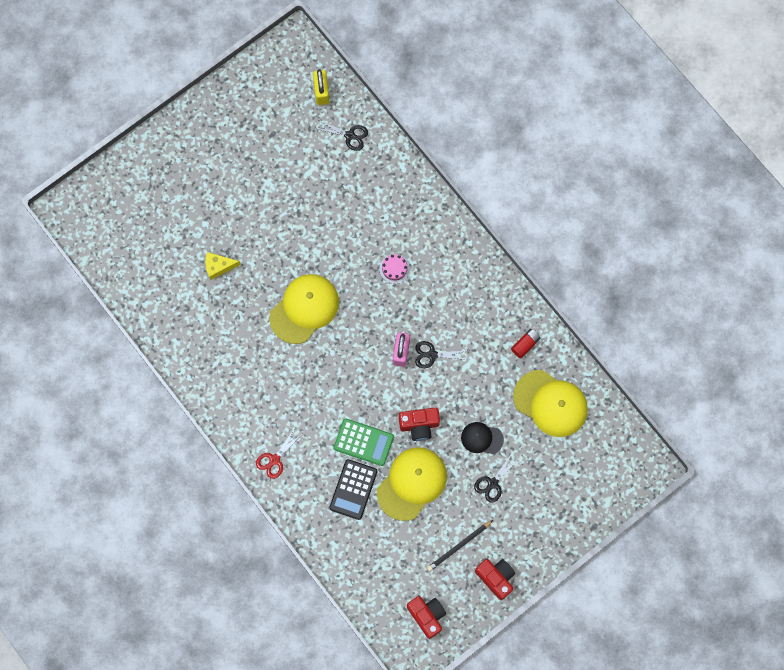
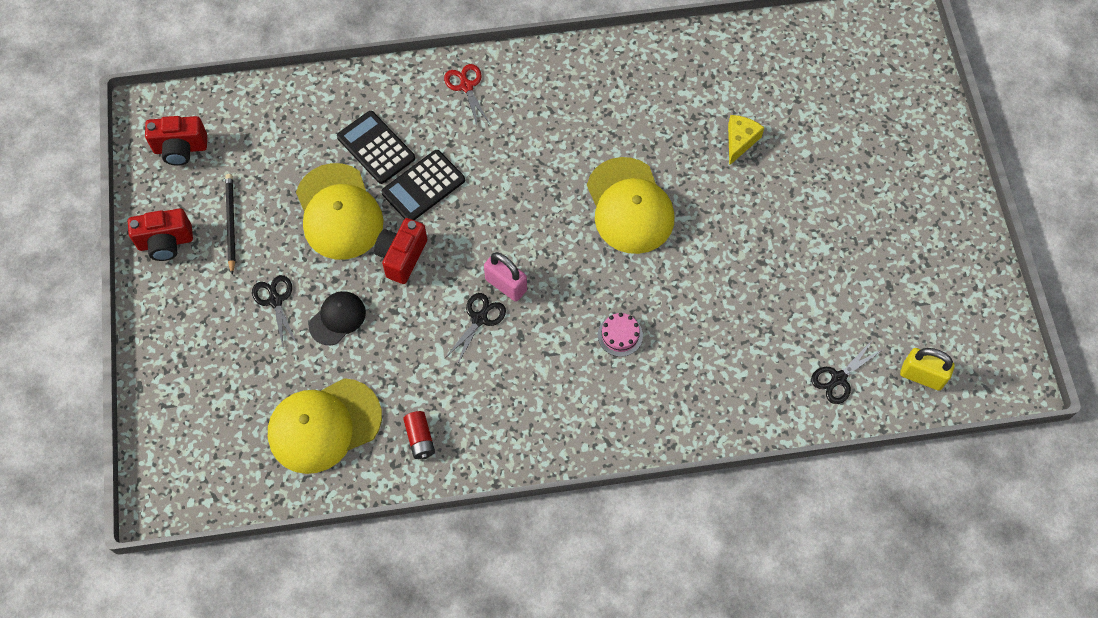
camera: 120 degrees right, 10 degrees down
(363, 442) = (423, 186): green calculator -> black calculator

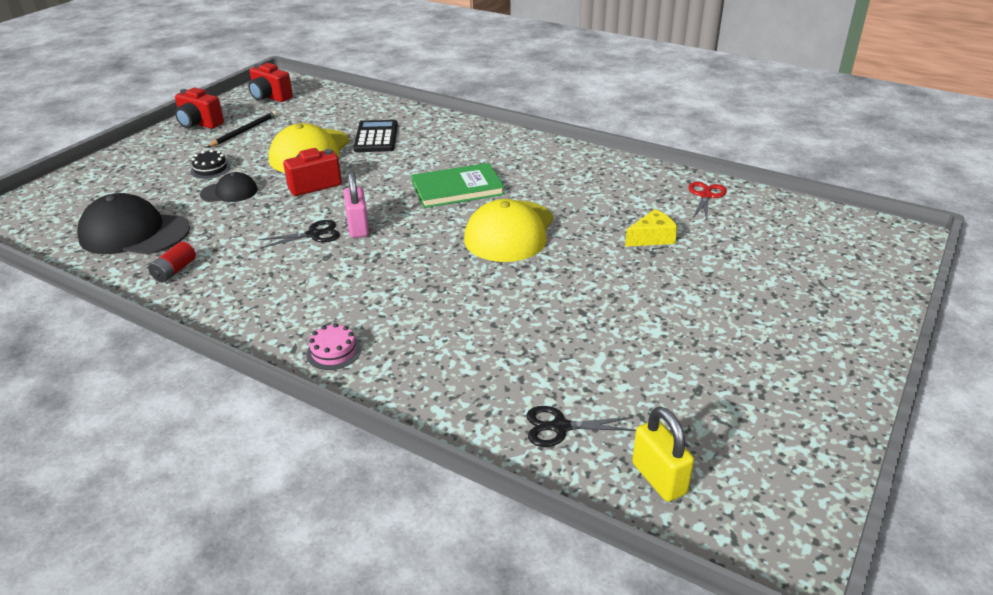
camera: 40 degrees right, 30 degrees down
(275, 300) = (210, 169): black scissors -> black cake
(324, 425) = (134, 233): yellow cap -> black cap
(423, 186) = (378, 163): black calculator -> none
(466, 86) = (474, 136): red scissors -> red scissors (706, 196)
(532, 177) = (457, 188): none -> green book
(620, 335) = (399, 293): pink cake -> pink cake (334, 352)

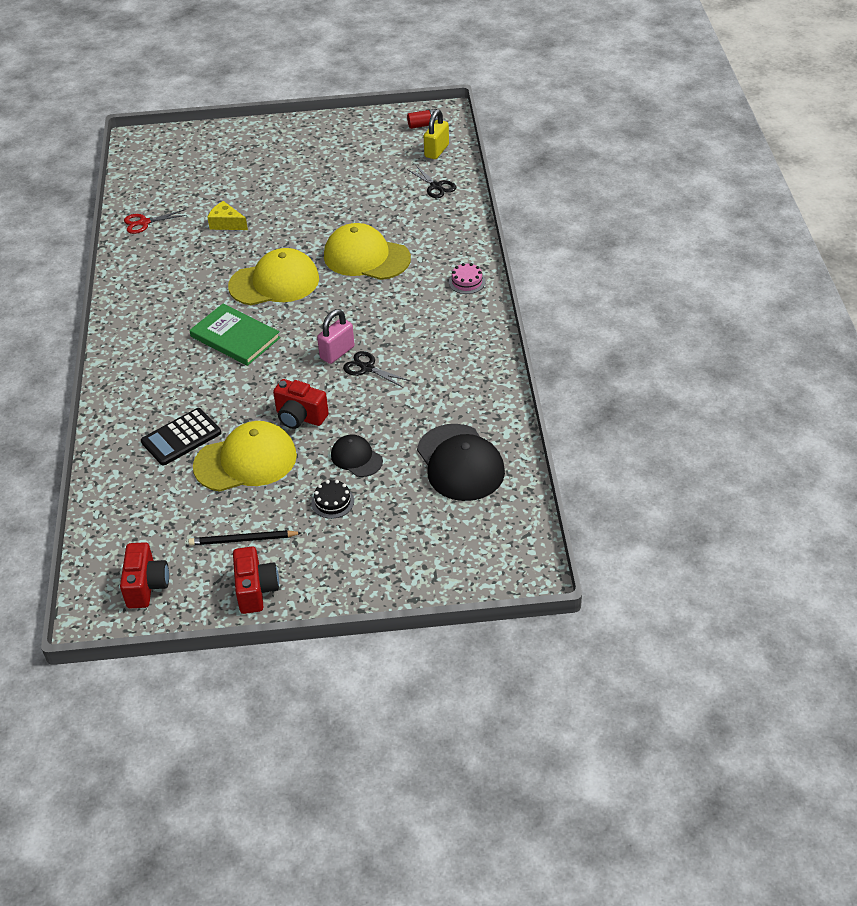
camera: 125 degrees left, 10 degrees up
(174, 271) = (474, 402): red battery -> red battery (423, 125)
(477, 301) = (366, 257): none -> yellow cap

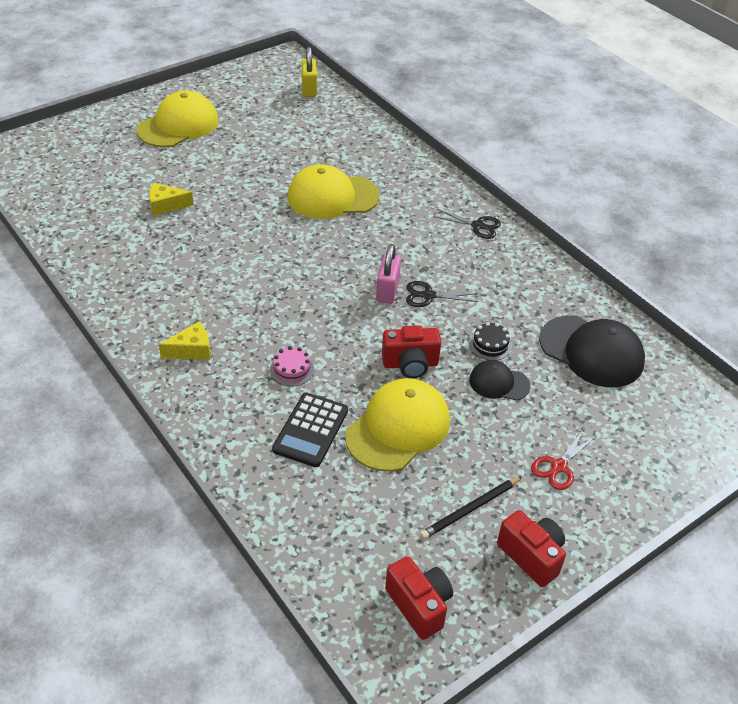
camera: 35 degrees left, 0 degrees up
(144, 222) = (75, 229): red scissors -> red scissors (559, 466)
(149, 346) = (192, 350): none -> yellow cheese
(235, 337) = (274, 310): green book -> none
(274, 282) = (266, 246): yellow cap -> yellow cap (178, 125)
(332, 502) = (518, 434): black cake -> black cake (490, 345)
(423, 125) = (276, 71): red battery -> none
(436, 186) = (337, 119): black scissors -> black scissors (478, 226)
(467, 282) = (442, 191): pink cake -> pink cake (292, 369)

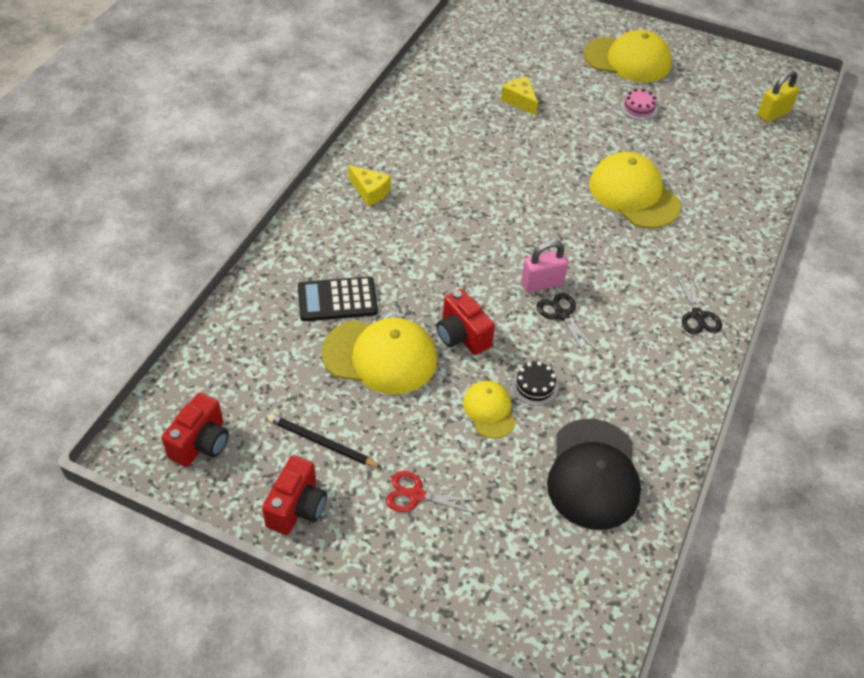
camera: 60 degrees right, 5 degrees up
(292, 369) = (395, 260): pink cake -> pink cake (638, 108)
(499, 383) = (489, 410): black cap -> yellow cap

